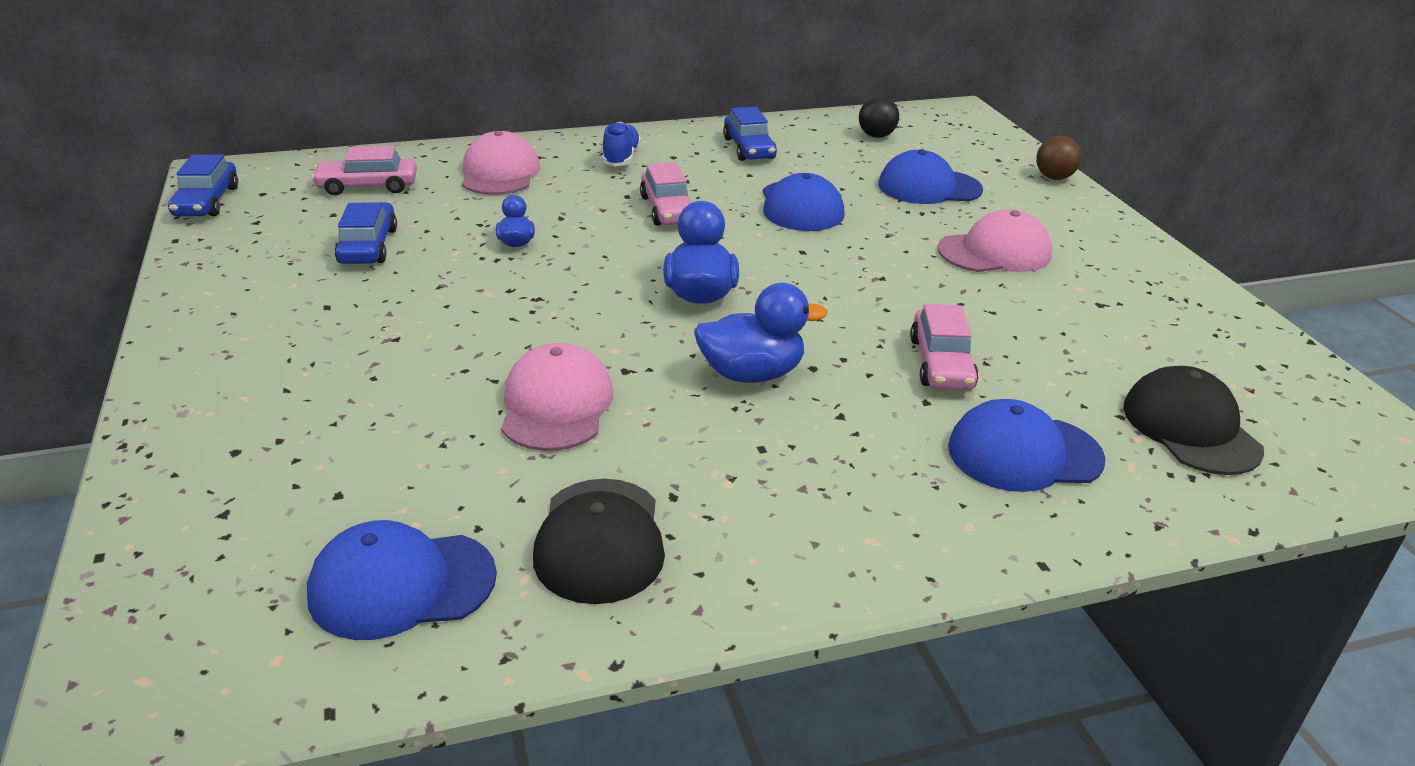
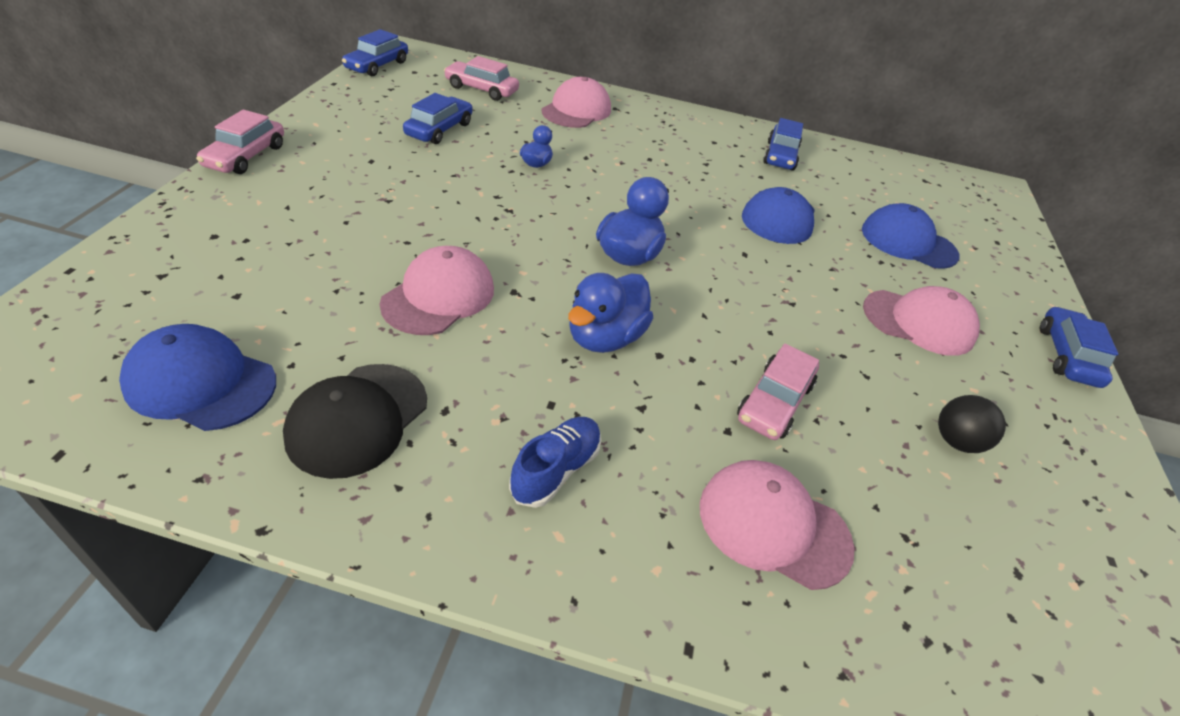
camera: 25 degrees right, 10 degrees up
(621, 158) = (673, 129): blue shoe -> blue shoe (556, 470)
(667, 210) = (669, 180): pink car -> pink car (246, 156)
(751, 374) = (605, 337): blue duck -> blue duck turned 105 degrees clockwise
(876, 136) = (899, 183): black ball -> black ball (956, 441)
(1024, 453) = (773, 525): blue cap -> pink cap
(1054, 177) = (1040, 278): brown ball -> none
(1121, 233) = (1066, 356): none -> blue car
(1190, 428) = (972, 587): black cap -> none

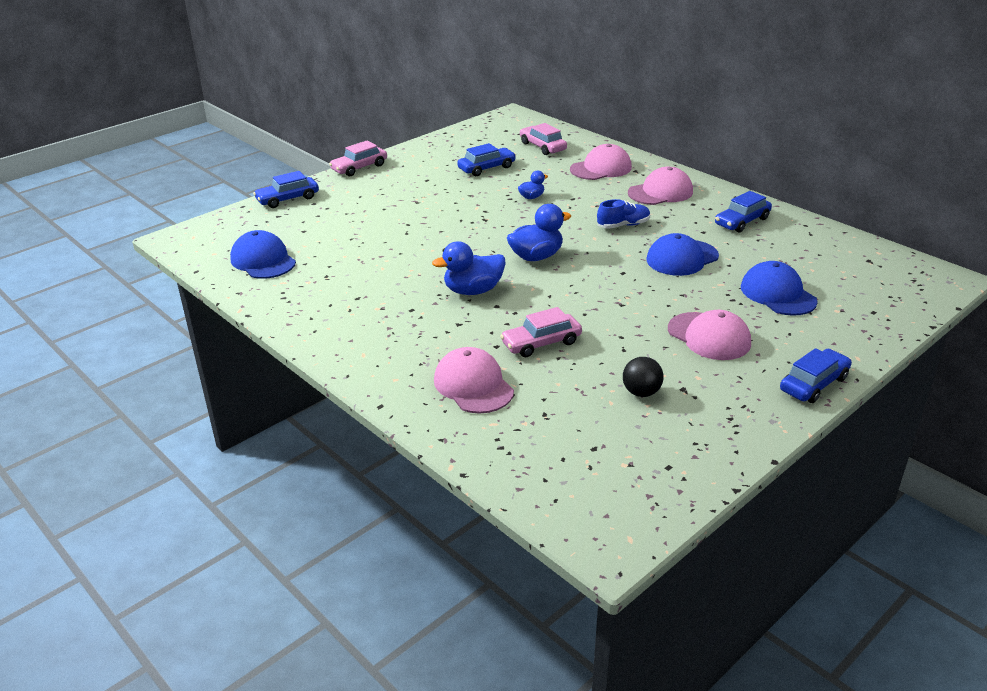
camera: 40 degrees right, 10 degrees down
(358, 419) = (315, 290): black cap -> none
(377, 65) = (483, 124): blue car -> blue car (288, 199)
(439, 296) = (400, 252): pink cap -> pink cap (660, 192)
(556, 470) = (386, 333): blue shoe -> blue shoe (623, 225)

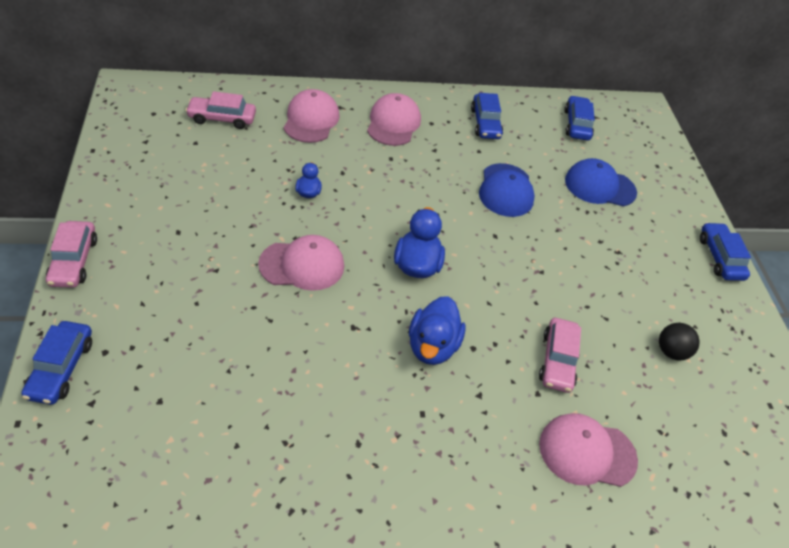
camera: 60 degrees left, 15 degrees up
(263, 260) = (184, 482): blue cap -> none
(486, 168) = (213, 178): blue car -> blue car (577, 124)
(623, 225) = (422, 180): blue shoe -> none
(709, 336) = (625, 260): pink cap -> pink cap (302, 265)

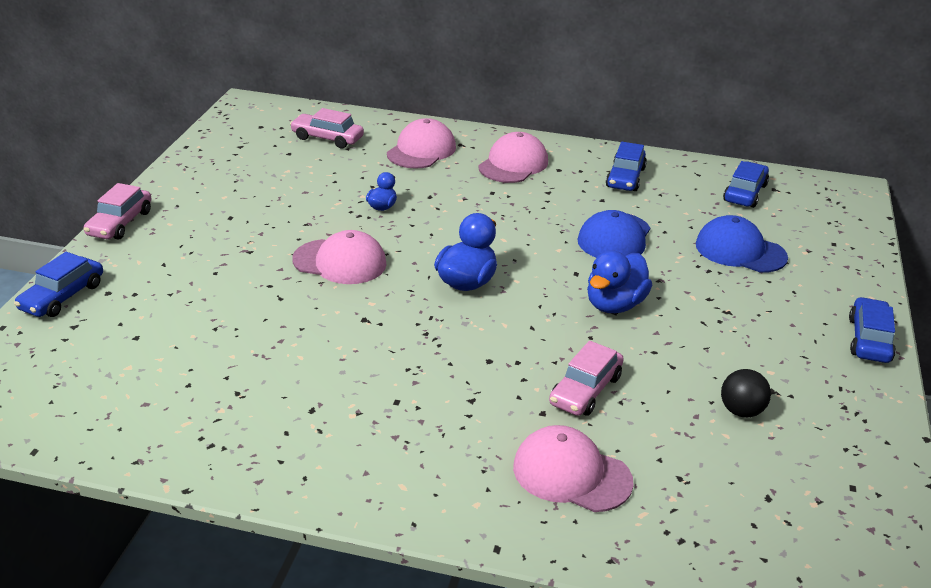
camera: 25 degrees right, 15 degrees down
(432, 346) = (442, 350): blue duck -> blue duck (614, 305)

